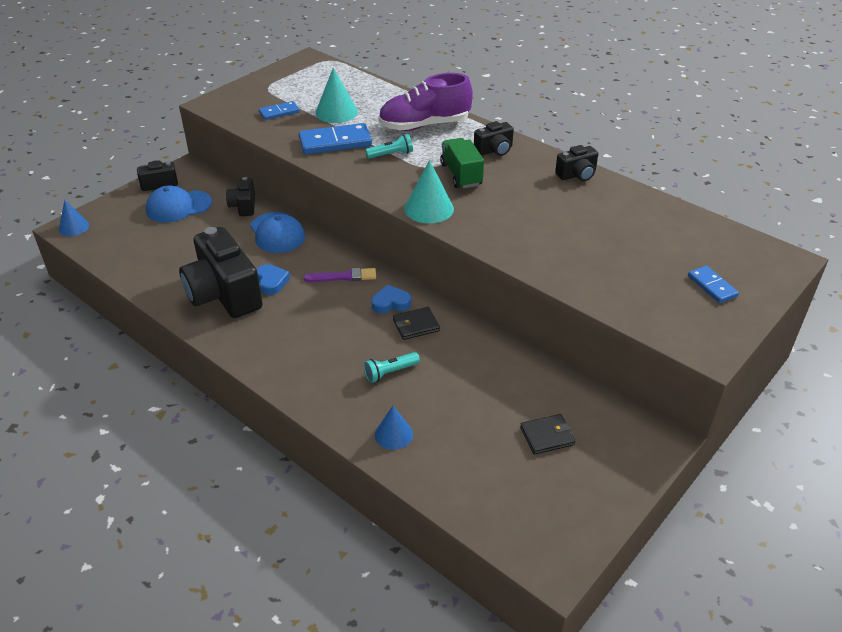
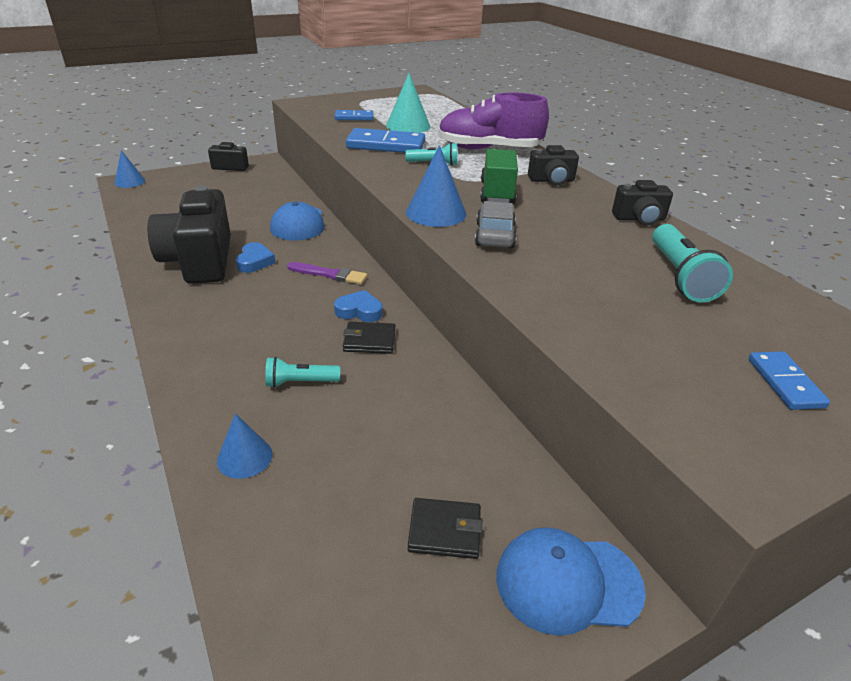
camera: 20 degrees right, 5 degrees down
(178, 206) = (230, 185): blue cap -> blue cap (568, 582)
(243, 206) = (287, 197): black camera -> none
(429, 208) = (436, 213): turquoise cone -> blue cone
(485, 219) = (494, 235): none -> grey car
(625, 222) = (680, 276): none -> turquoise flashlight

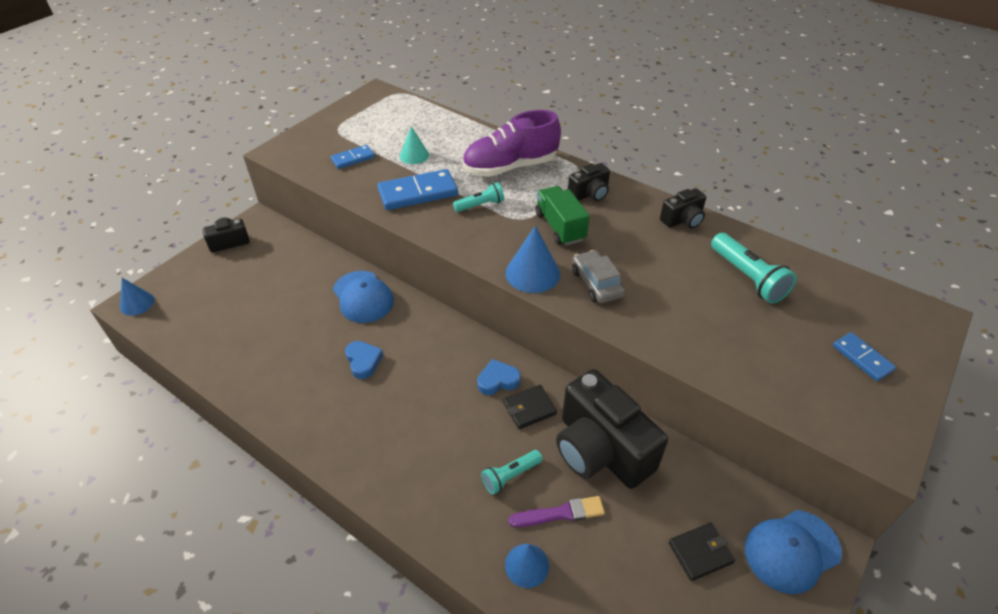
camera: 25 degrees left, 10 degrees up
(200, 261) = (311, 381): black camera -> black camera (600, 449)
(329, 274) = (441, 349): purple brush -> purple brush (560, 513)
(408, 126) = (414, 155): turquoise cone -> turquoise cone, size x0.65

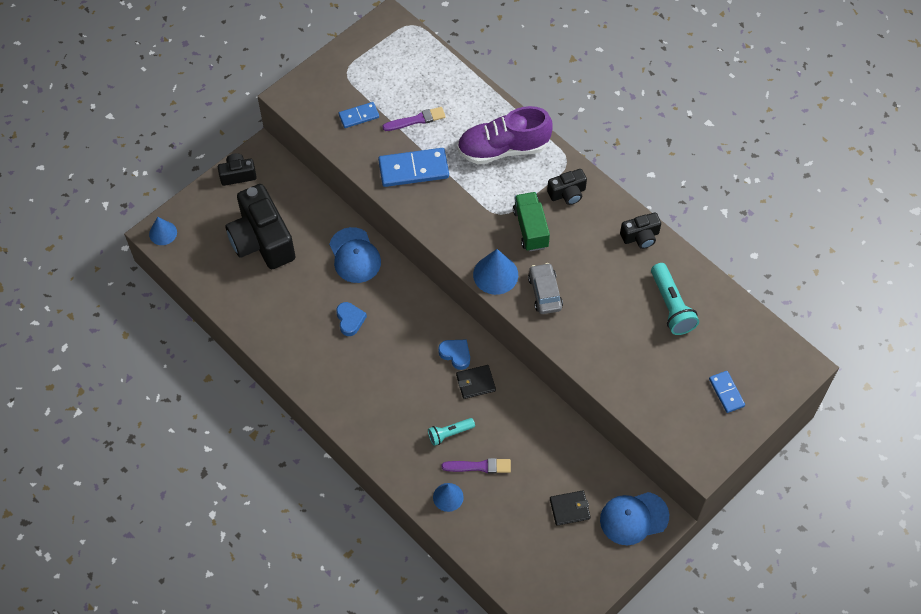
camera: 10 degrees right, 15 degrees up
(414, 155) = (416, 120): turquoise cone -> purple brush
(480, 205) = (466, 192): turquoise flashlight -> none
(498, 380) = (455, 354): blue heart -> blue heart turned 45 degrees clockwise
(600, 449) = (521, 425): black camera -> black camera (262, 240)

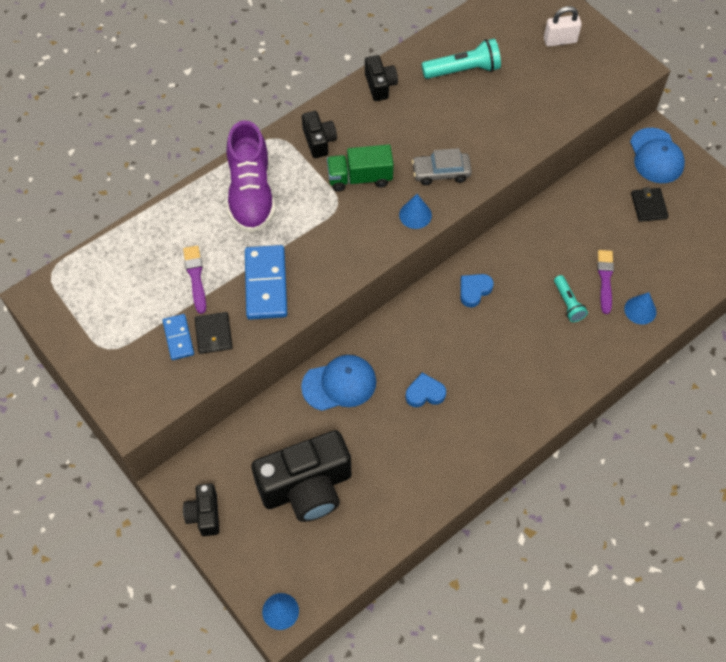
camera: 85 degrees left, 0 degrees up
(475, 383) = (509, 275): black wallet -> black wallet (213, 334)
(495, 274) = (415, 215): blue cone -> blue cone, size x0.65
(726, 392) = (560, 40): blue domino -> white padlock

